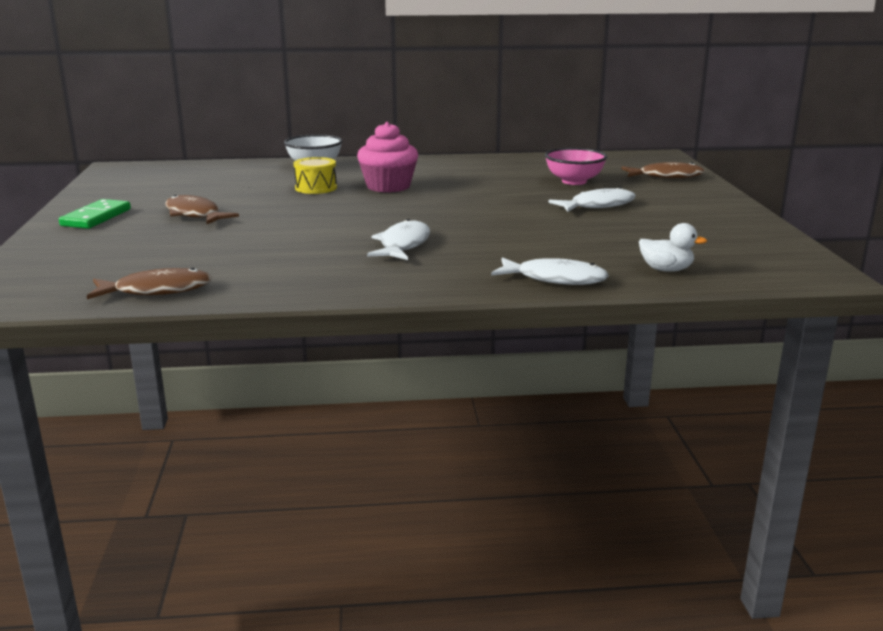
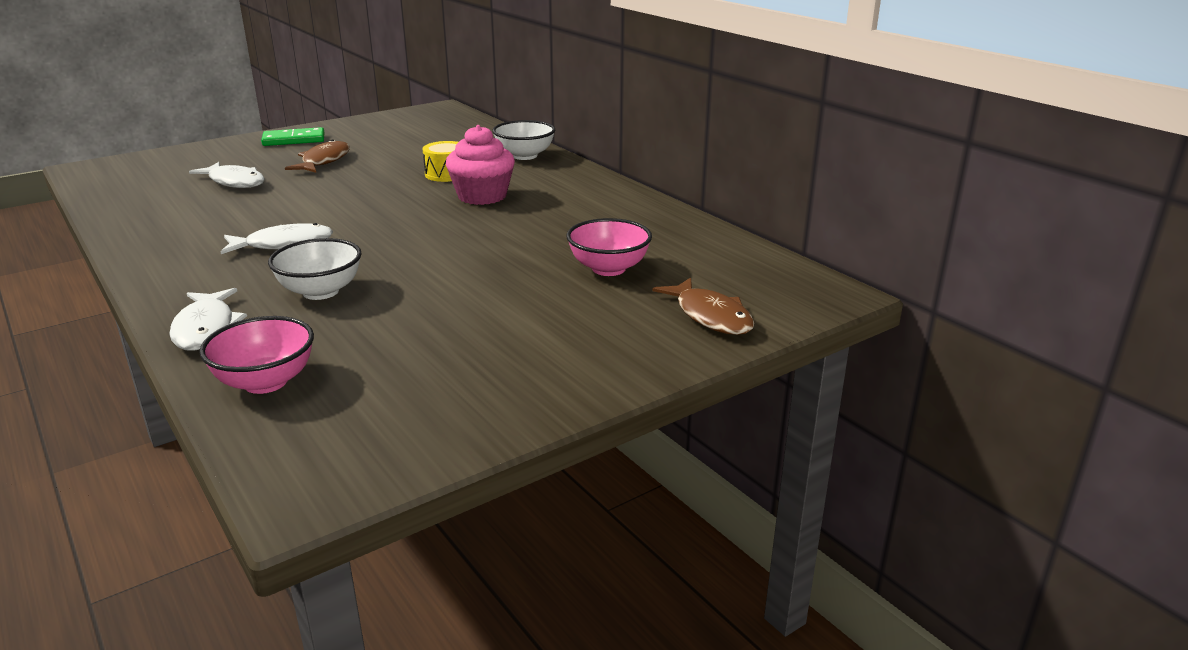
camera: 60 degrees right, 5 degrees up
(157, 290) = (123, 200): brown fish -> none
(523, 244) = (320, 291): none -> white bowl
(598, 205) = (509, 300): white fish -> white fish (235, 182)
(666, 270) = (265, 382): white duck -> pink bowl

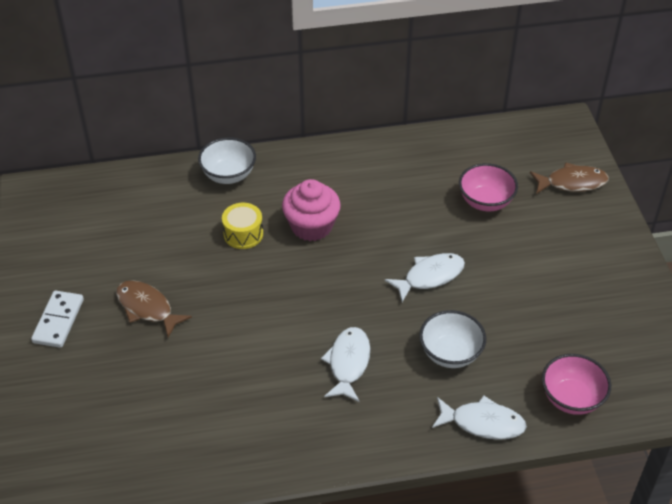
camera: 65 degrees left, 20 degrees up
(235, 182) = (166, 380): white fish -> white fish (430, 276)
(294, 140) = (58, 321): green domino -> white domino

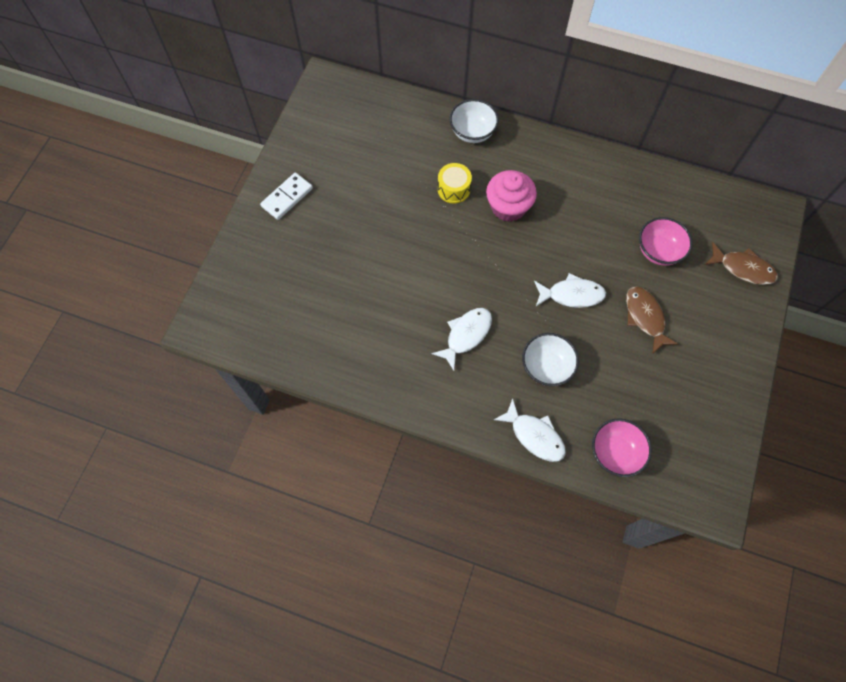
camera: 30 degrees right, 20 degrees up
(147, 308) = (351, 217): brown fish -> brown fish (645, 317)

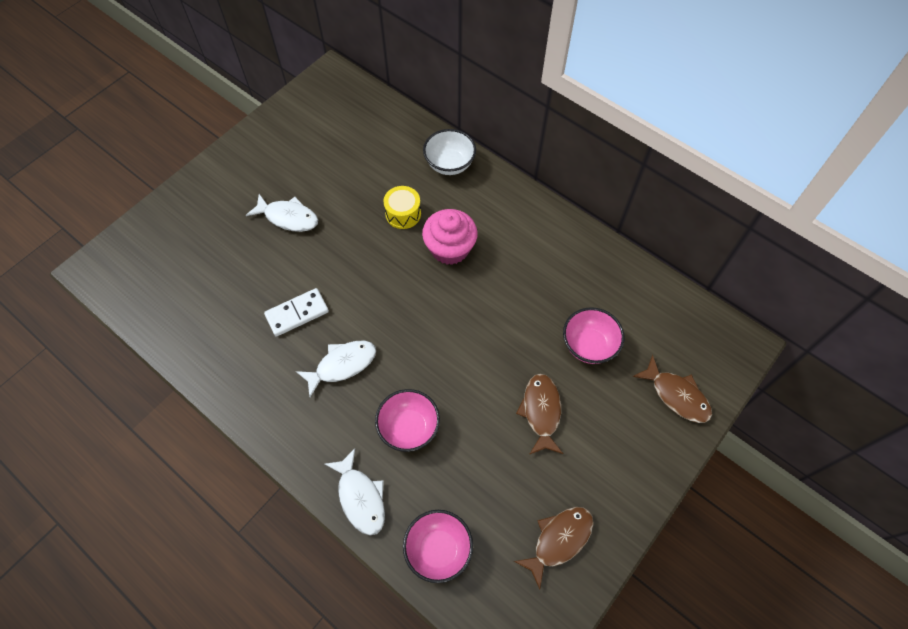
camera: 20 degrees right, 5 degrees down
(287, 197) = (238, 173): white domino -> white domino (297, 313)
(546, 367) = (409, 428): white bowl -> pink bowl
(572, 295) = (472, 360): white fish -> white fish (288, 217)
(703, 412) = (559, 540): none -> brown fish

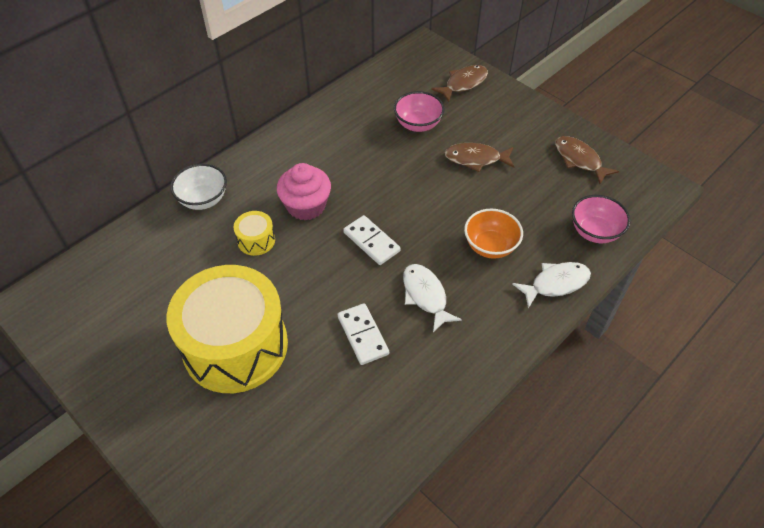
camera: 85 degrees left, 10 degrees down
(288, 217) = (235, 346): white fish -> yellow drum
(408, 311) = (371, 242): none -> white domino
(409, 428) = (490, 246): pink bowl -> orange bowl

